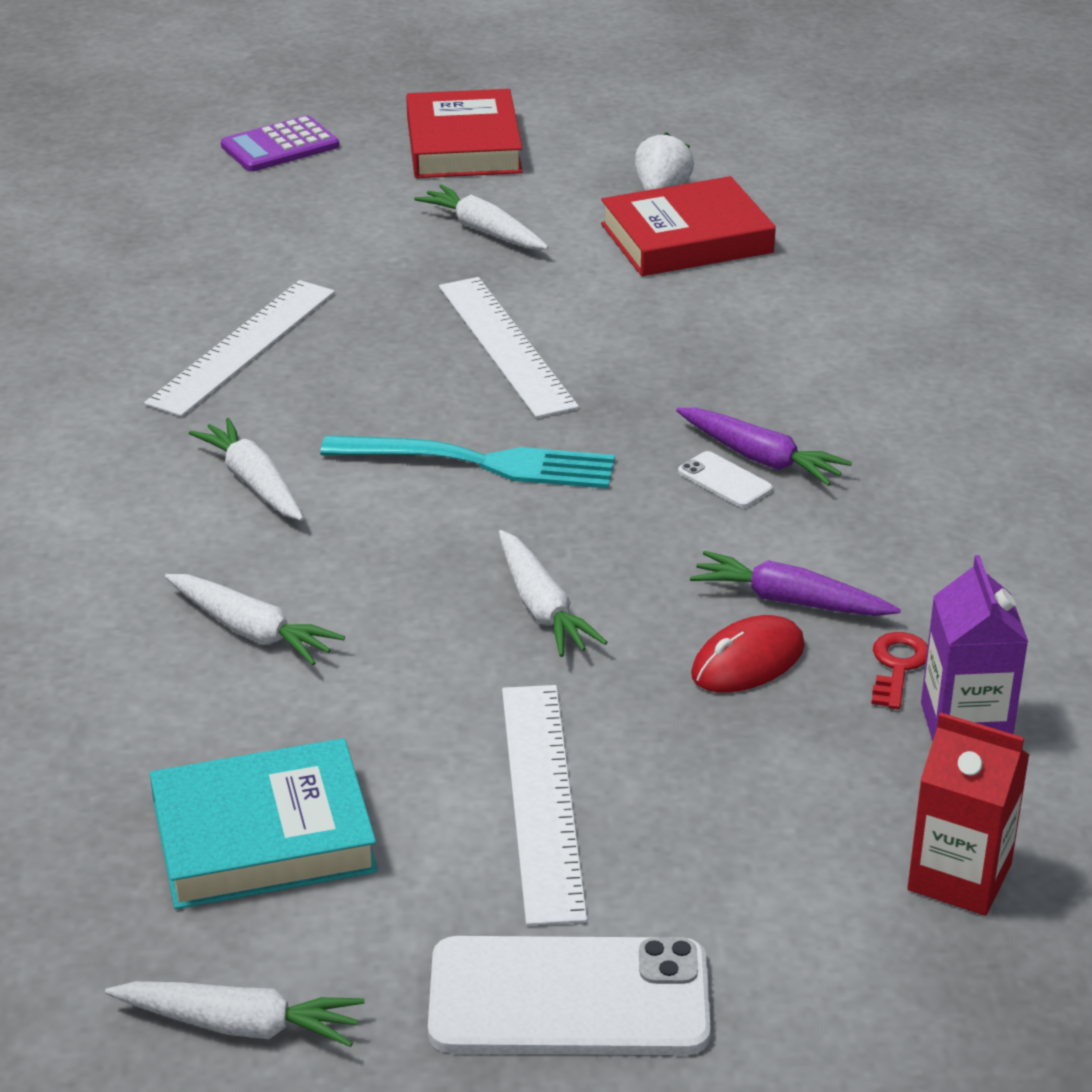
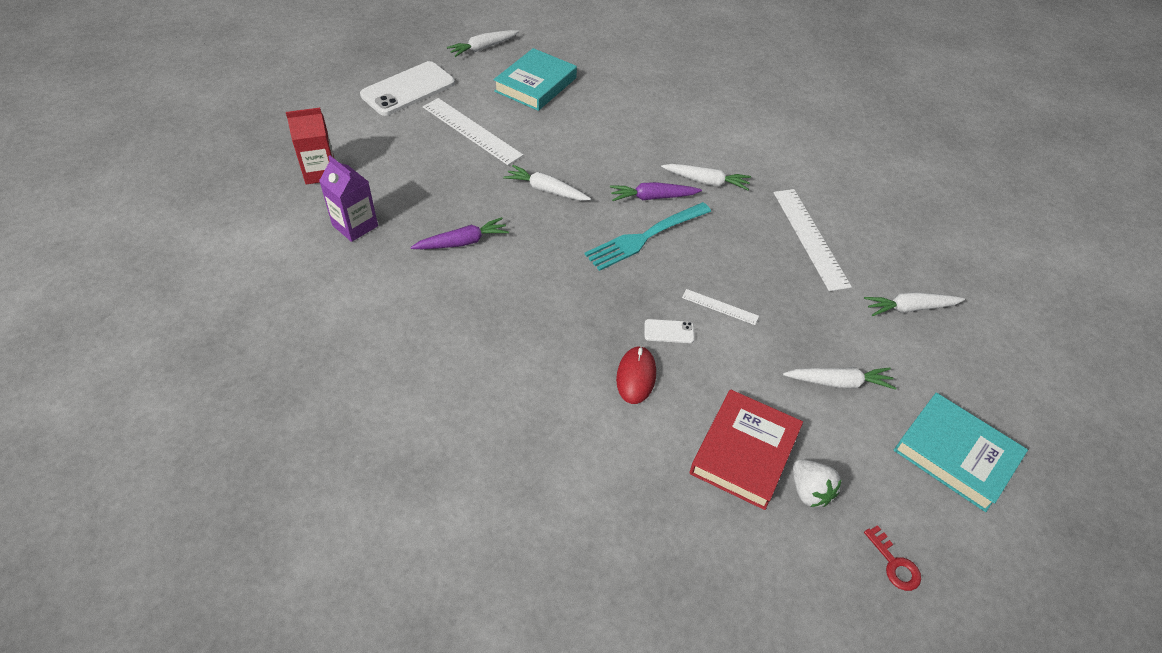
camera: 135 degrees right, 15 degrees up
(251, 630) = (624, 133): white carrot -> white carrot (910, 308)
(280, 146) = (1021, 380): purple calculator -> none
(463, 145) = (955, 455): red book -> turquoise book
(506, 345) = (720, 307): white ruler -> white ruler, size x0.51
(725, 480) = (544, 286): white phone -> white phone (669, 331)
(748, 661) = (454, 209): red mouse -> red mouse (636, 376)
(760, 458) = (542, 308): purple carrot -> purple carrot (653, 197)
(897, 666) = (398, 236): red key -> red key (894, 564)

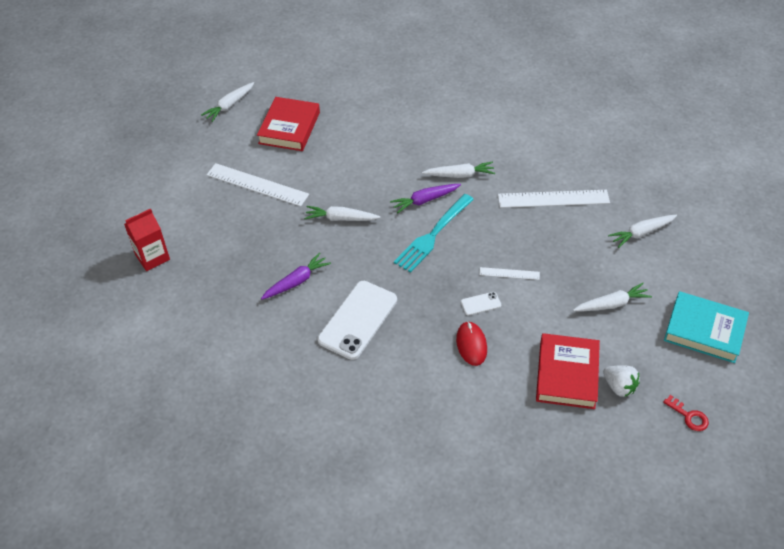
camera: 15 degrees left, 0 degrees up
(355, 225) = (205, 293): purple carton -> none
(408, 89) = (185, 162): white phone -> white phone (358, 320)
(535, 84) = (289, 128): turquoise book -> red book
(810, 238) = (553, 199): white ruler -> white ruler turned 60 degrees counterclockwise

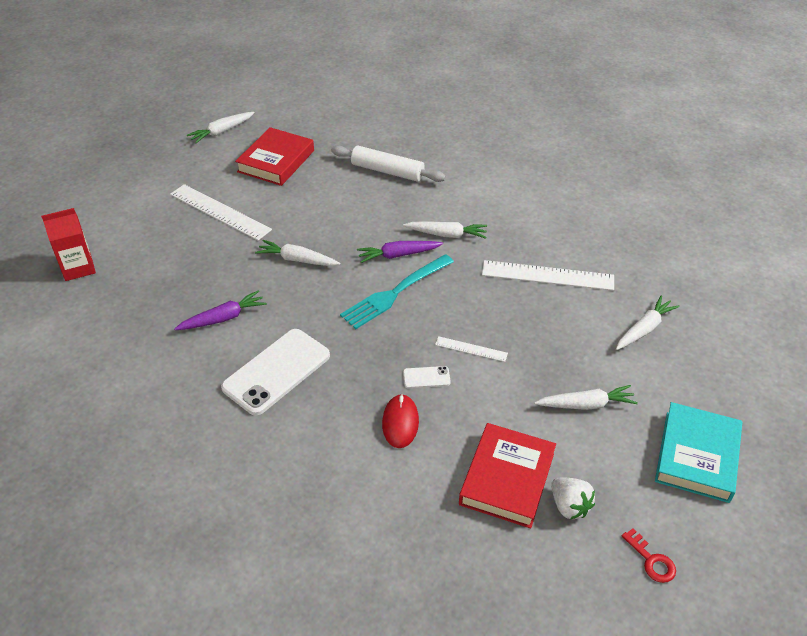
camera: 10 degrees right, 5 degrees down
(391, 123) = (387, 171): none -> white rolling pin
(641, 233) = (644, 329): white carrot -> white carrot turned 150 degrees clockwise
(704, 330) = (697, 456): turquoise book -> turquoise book turned 75 degrees clockwise

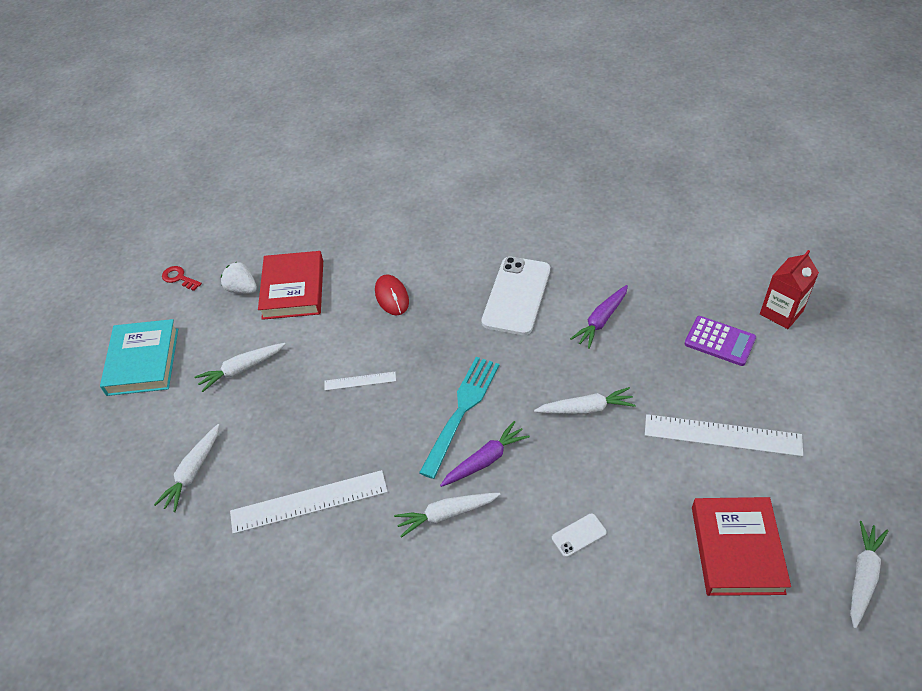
camera: 160 degrees right, 5 degrees up
(149, 266) = (719, 341): none -> purple calculator
(387, 171) = (581, 598): white rolling pin -> none
(426, 377) = (388, 339): white phone -> white phone (579, 535)

